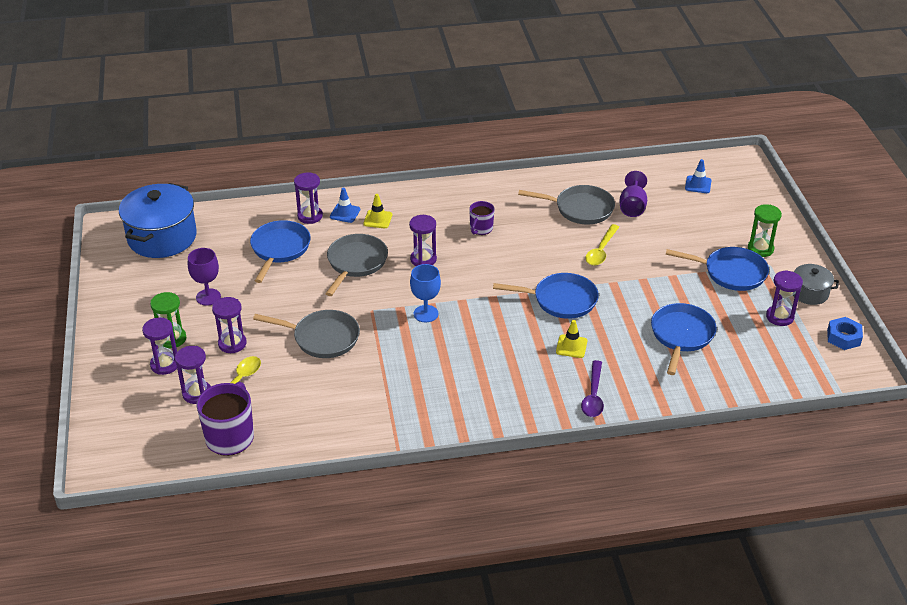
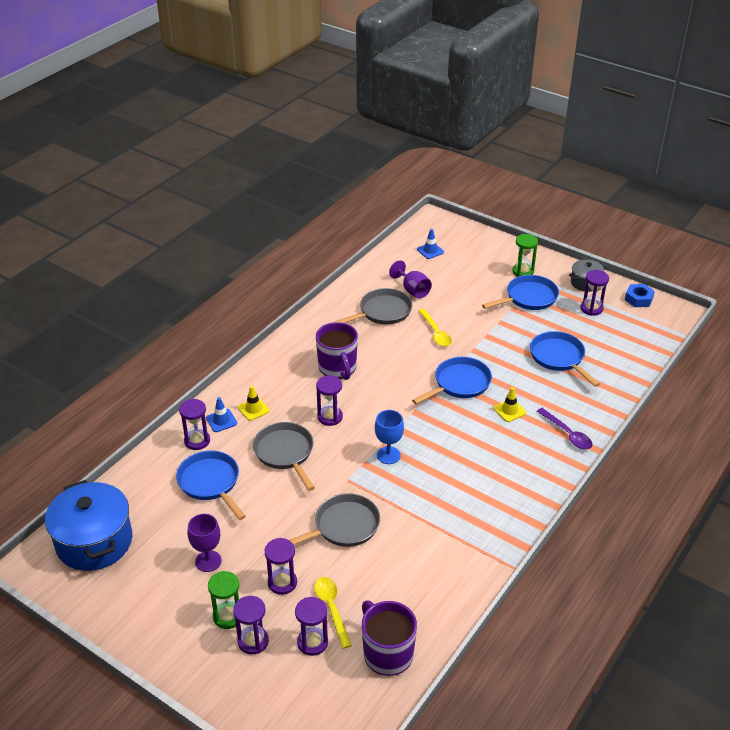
camera: 45 degrees left, 0 degrees up
(481, 229) = (337, 368): purple mug -> purple mug, size x1.76

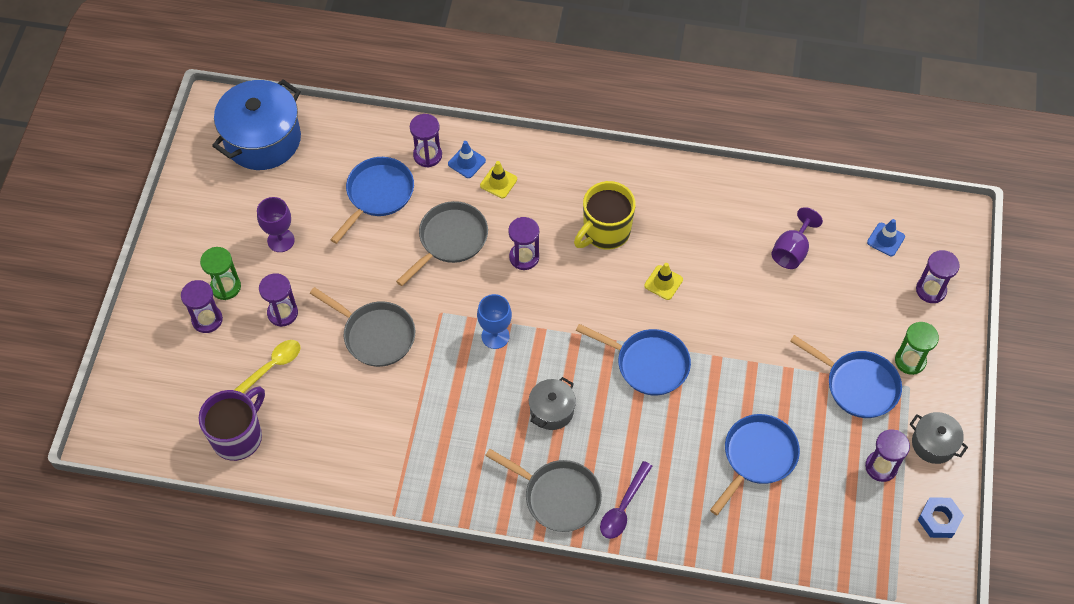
camera: 65 degrees right, 20 degrees up
(312, 642) = (225, 368): purple hourglass -> purple hourglass (931, 290)
(337, 368) = (605, 232): purple mug -> yellow mug
(382, 312) = (730, 235): grey pan -> grey pan (557, 496)
(435, 333) = (725, 306): yellow spoon -> none
(470, 445) = (551, 410): none -> grey pot
(509, 410) = (630, 432): yellow traffic cone -> yellow traffic cone (663, 282)

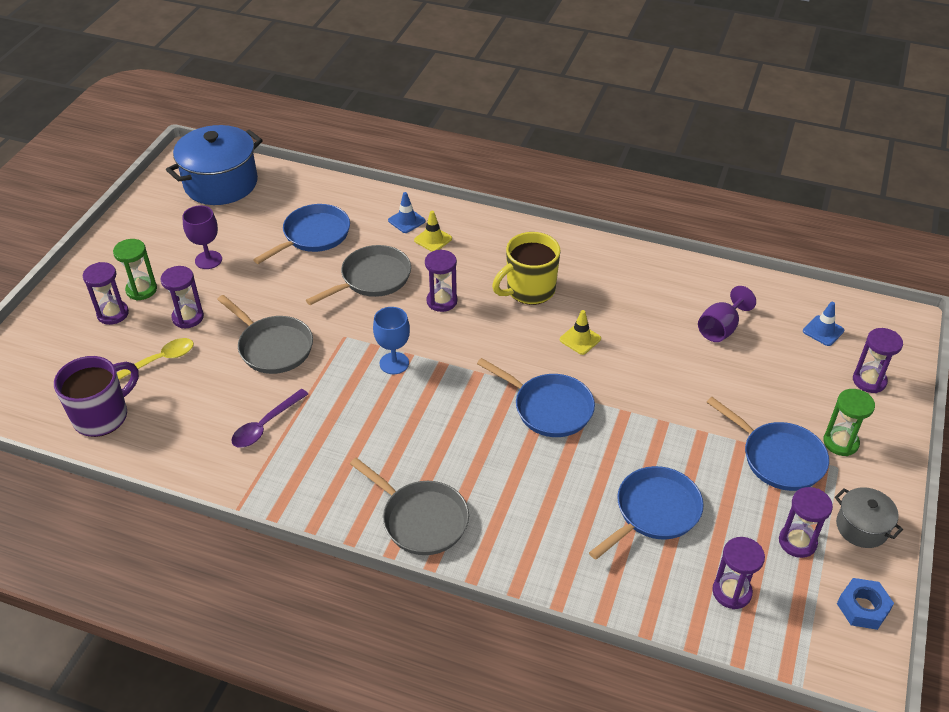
camera: 10 degrees right, 15 degrees down
(427, 155) = (370, 211): purple hourglass -> purple hourglass (731, 592)
(551, 410) = (435, 437): grey pot -> none
(623, 507) = (492, 540): purple spoon -> purple spoon (265, 425)

